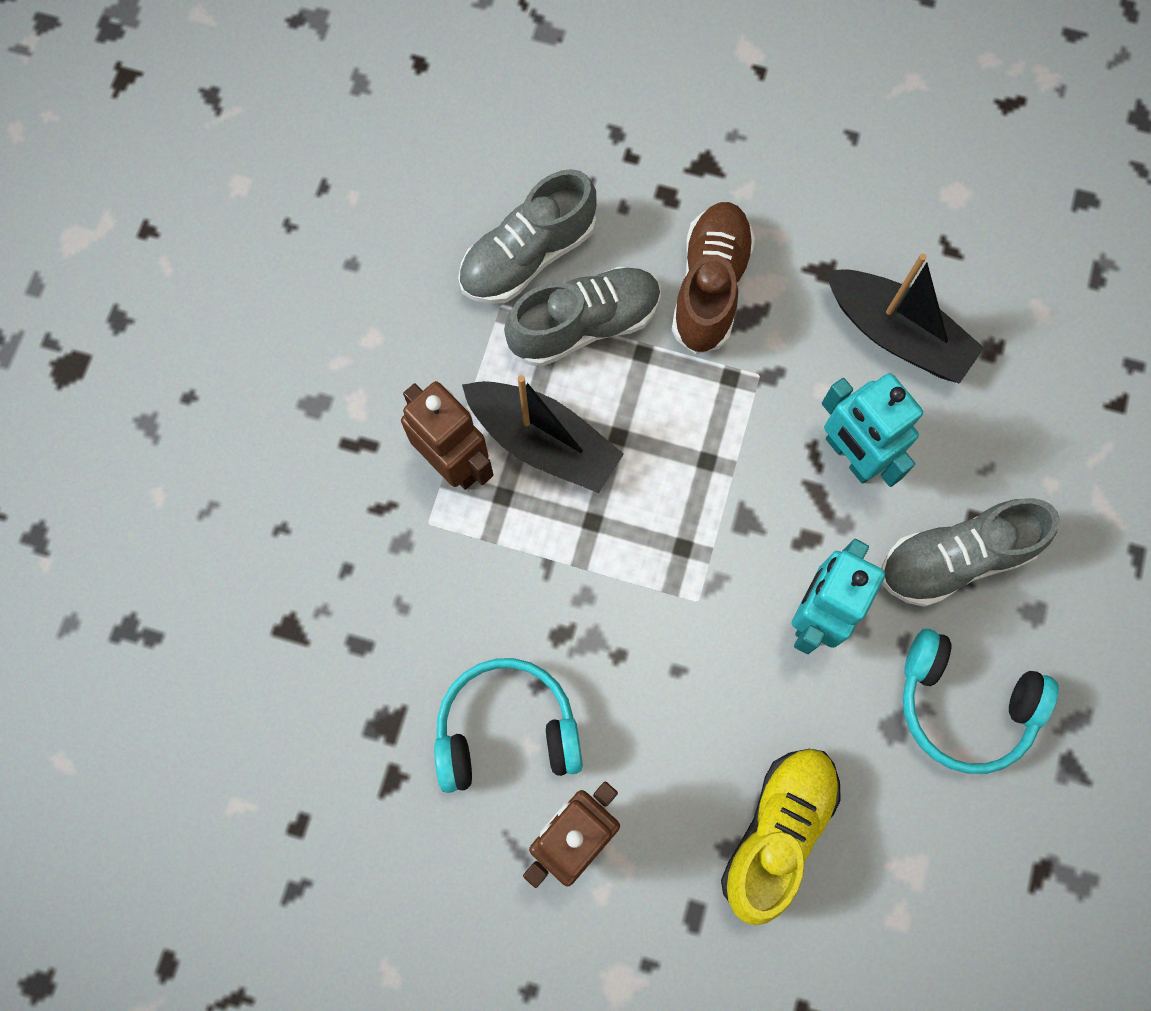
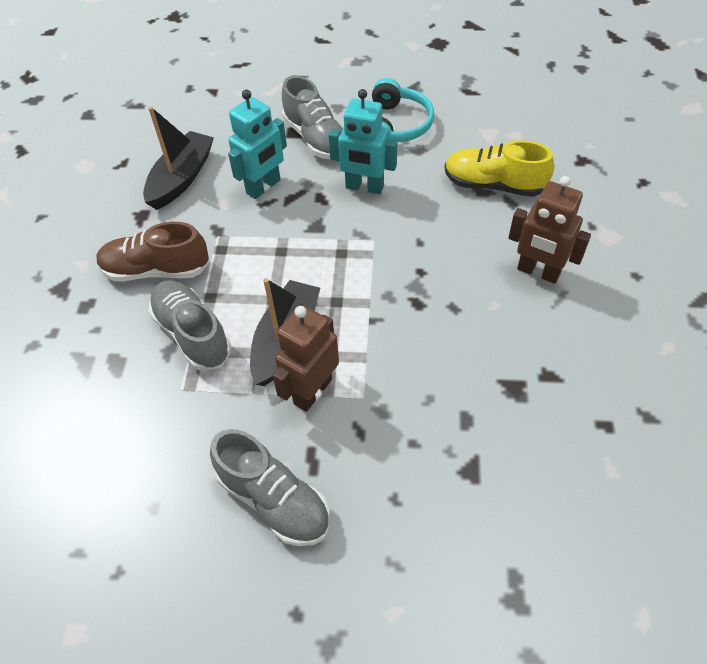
camera: 100 degrees left, 20 degrees down
(506, 729) = (489, 319): turquoise headphones -> none
(528, 256) = (139, 380): grey shoe -> grey shoe (274, 500)

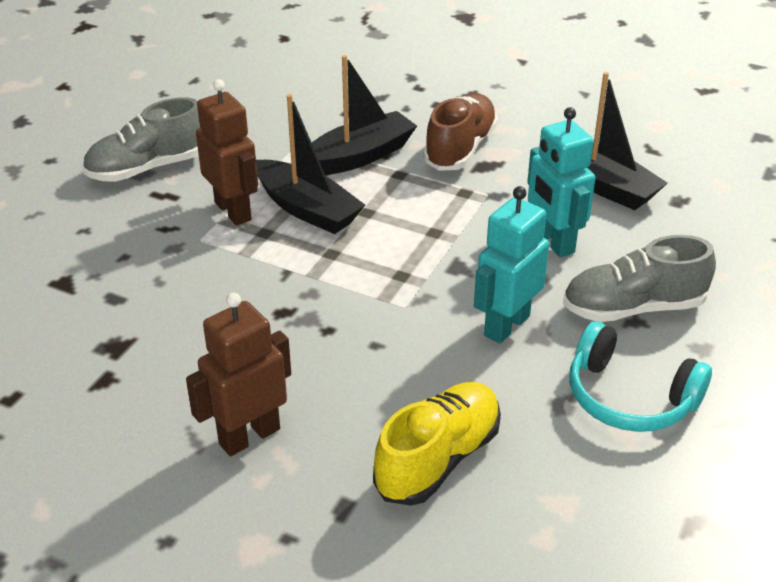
camera: 110 degrees right, 15 degrees down
(192, 334) = (359, 157): grey shoe -> black boat

